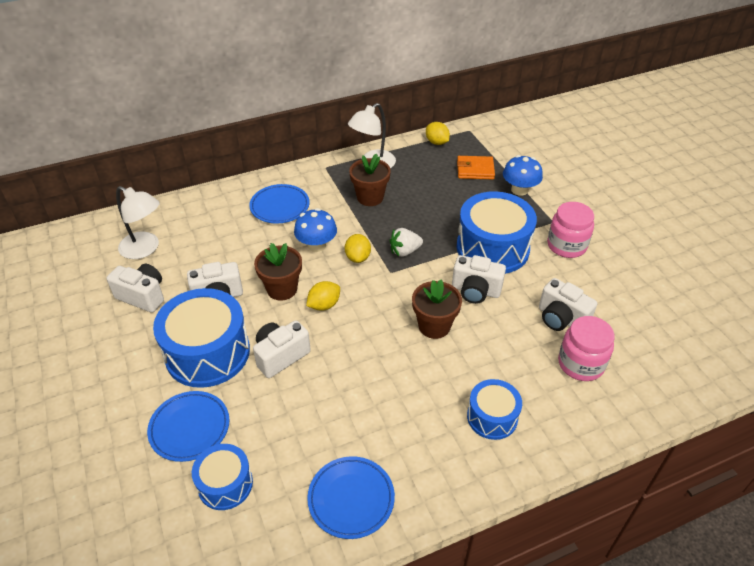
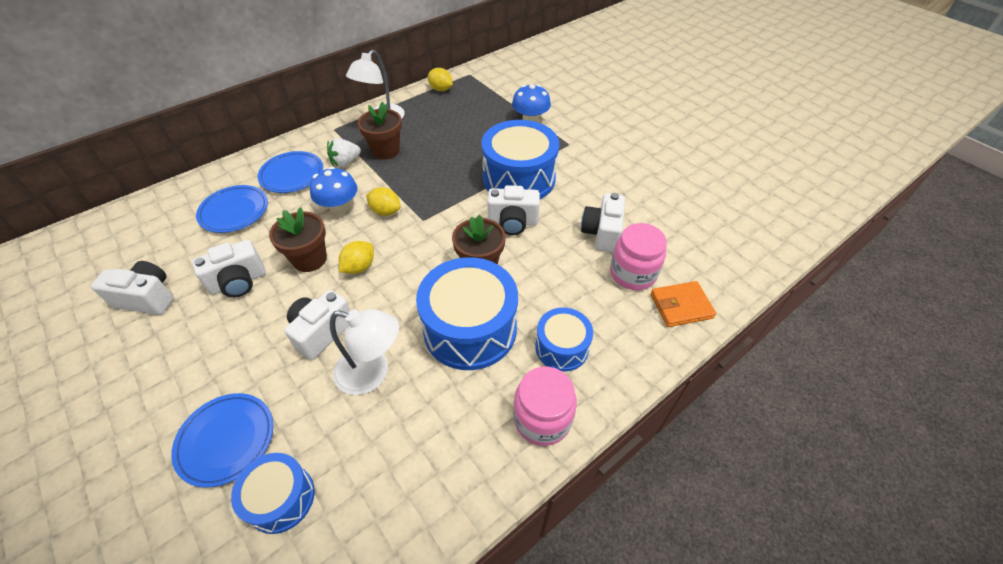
camera: 15 degrees left, 5 degrees up
(145, 249) = (144, 245): white lamp -> white lamp (372, 374)
(207, 352) = (235, 346): blue drum -> blue drum (470, 328)
(351, 499) = (433, 477): blue plate -> blue plate (234, 212)
(358, 257) = (385, 211): yellow lemon -> yellow lemon turned 45 degrees counterclockwise
(404, 251) = (433, 197): white strawberry -> white strawberry (345, 162)
(475, 170) = (484, 109): orange wallet -> orange wallet (681, 306)
(561, 318) = (602, 233): white camera -> white camera turned 75 degrees clockwise
(566, 246) = (587, 164): pink jar -> pink jar (542, 419)

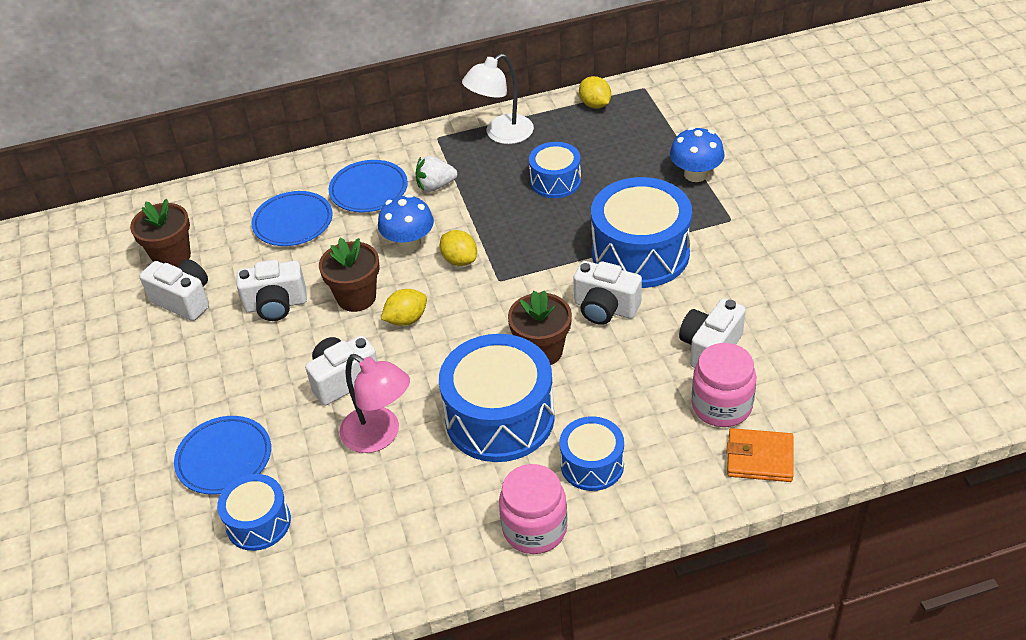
camera: 25 degrees right, 5 degrees down
(372, 374) = (380, 436): white lamp -> pink lamp
(386, 150) = (489, 180): brown flower pot -> brown flower pot (172, 257)
(435, 142) = (555, 181): none -> blue drum

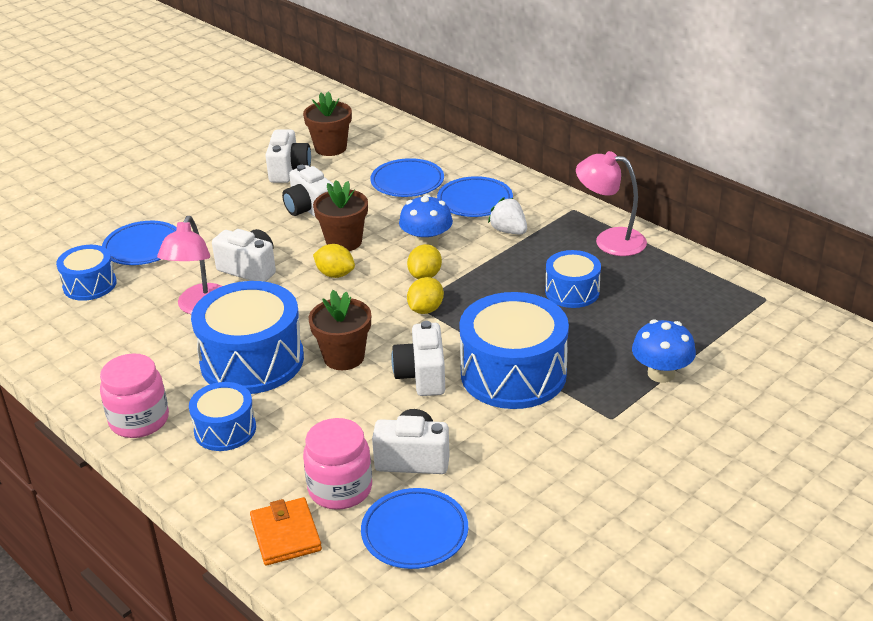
camera: 60 degrees right, 10 degrees down
(501, 134) = (610, 240): white lamp -> pink lamp
(595, 104) = (707, 277): yellow lemon -> yellow lemon (425, 309)
(800, 375) = (415, 533): none -> blue plate

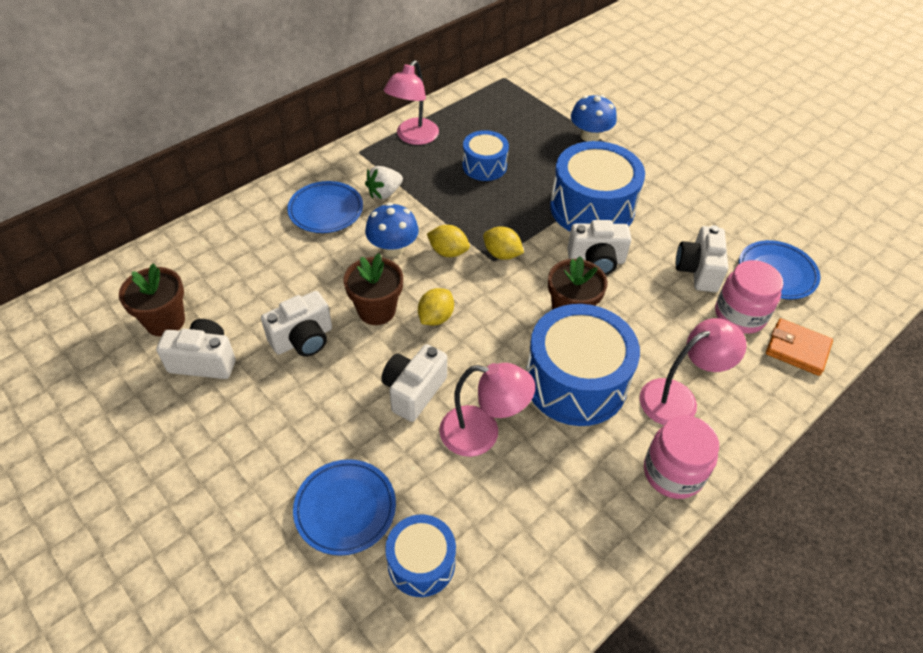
camera: 90 degrees left, 15 degrees up
(225, 429) = (678, 398): blue drum -> pink lamp
(285, 534) = (797, 349): orange wallet -> orange wallet turned 45 degrees clockwise
(407, 182) = (271, 257): blue plate -> none

